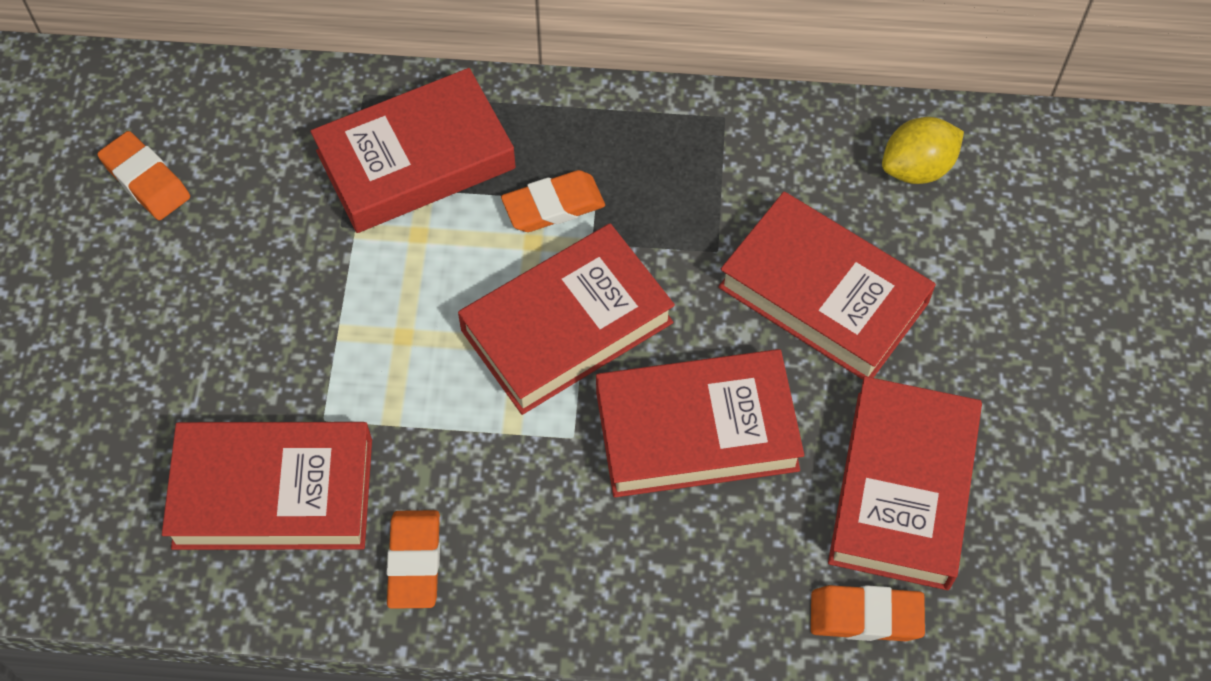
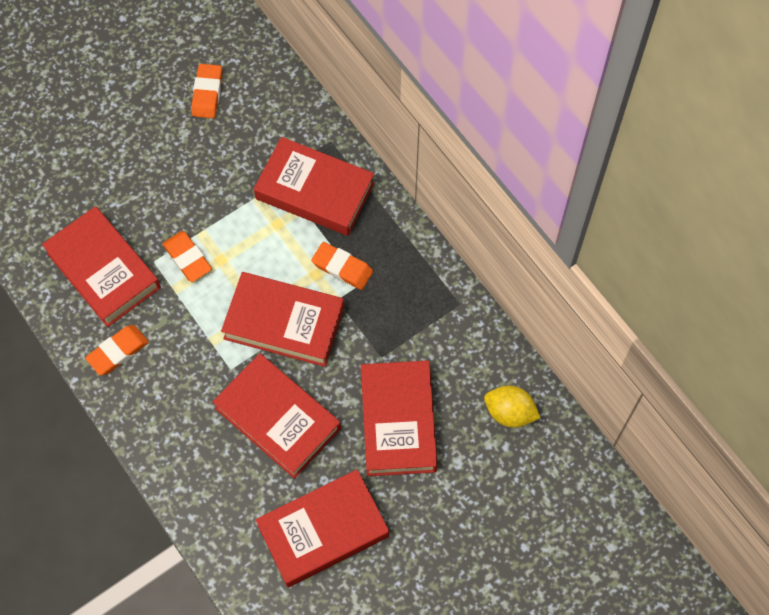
camera: 50 degrees right, 5 degrees up
(865, 616) = (245, 560): orange eraser -> orange eraser (187, 258)

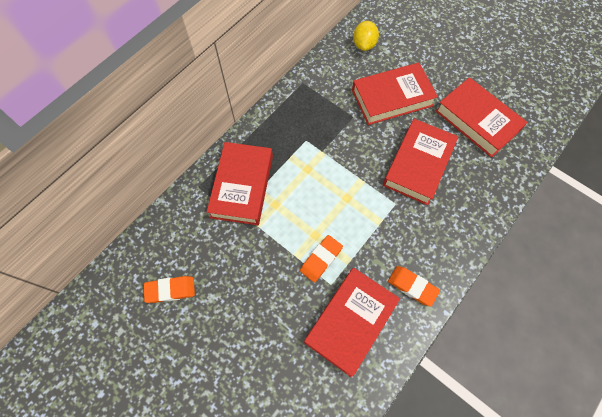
camera: 105 degrees left, 0 degrees up
(284, 323) = (350, 179): red book -> none
(342, 268) = (297, 154): orange eraser -> none

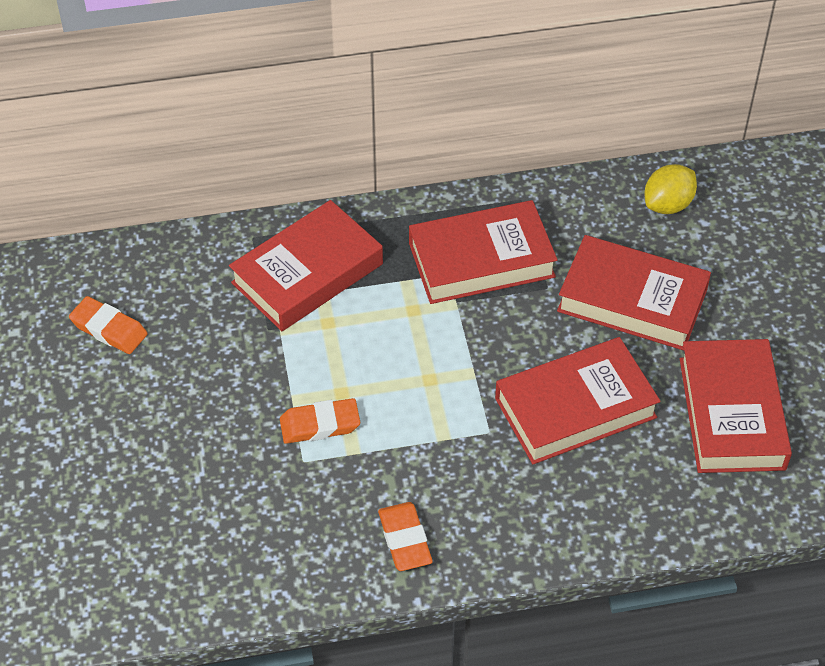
camera: 40 degrees right, 15 degrees down
(350, 321) = (284, 518): red book -> red book (481, 260)

